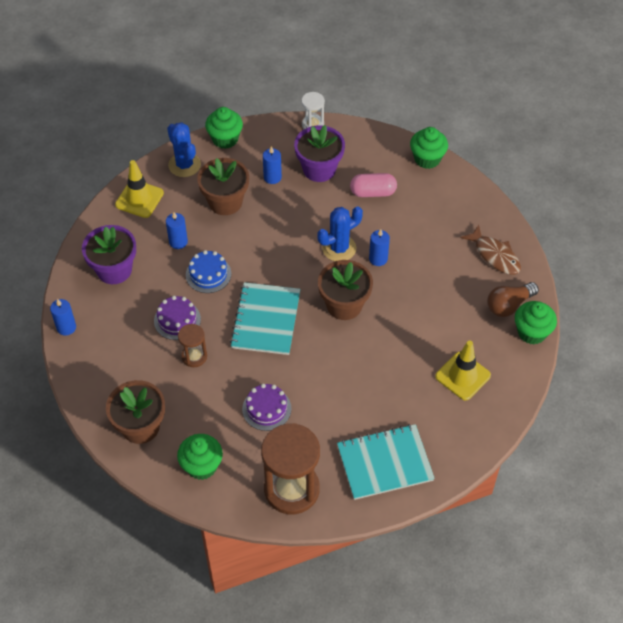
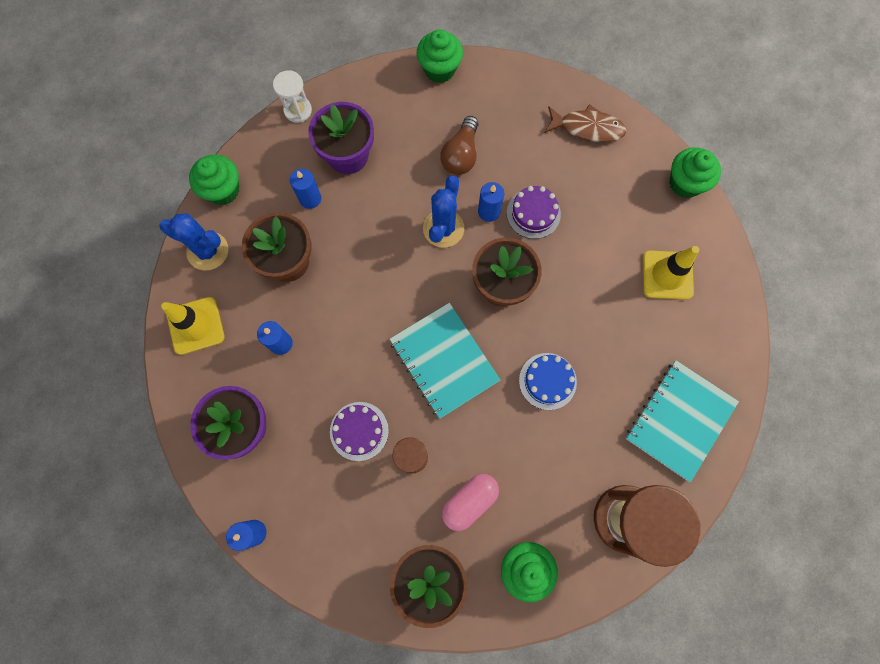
camera: 40 degrees left, 20 degrees up
(208, 274) = (344, 355): blue cake -> blue cake (547, 381)
(266, 409) = (529, 455): purple cake -> purple cake (533, 213)
(373, 192) = (421, 143): pink capsule -> pink capsule (469, 501)
(509, 305) = (643, 171): brown light bulb -> brown light bulb (461, 155)

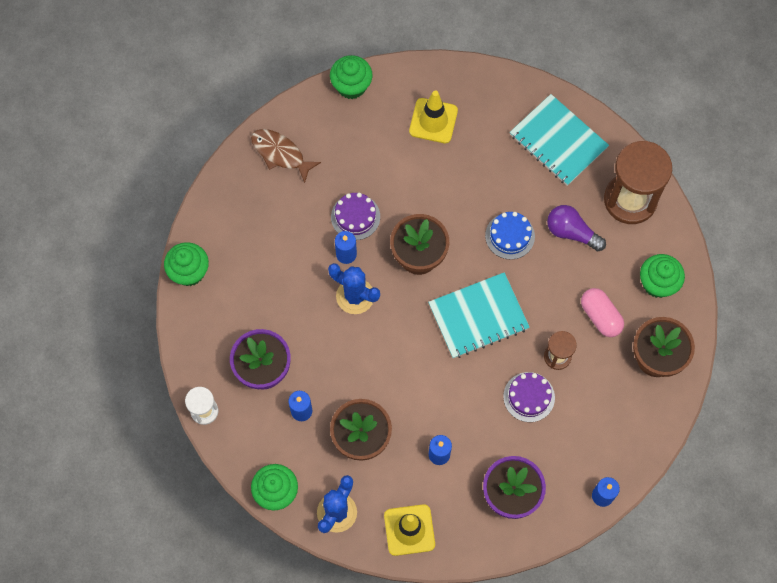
camera: 80 degrees left, 5 degrees down
(461, 155) = (284, 268): brown light bulb -> none
(567, 452) = (571, 232): none -> purple light bulb
(587, 128) = (280, 154): brown fish -> brown fish turned 75 degrees counterclockwise

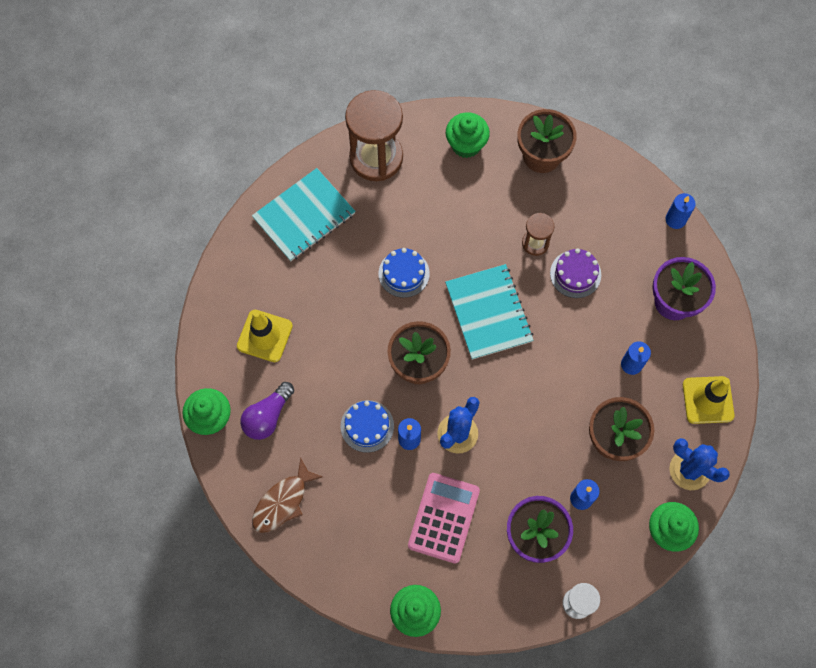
camera: 85 degrees left, 0 degrees up
(275, 289) = (443, 518): none -> pink calculator
(355, 217) = (367, 426): purple cake -> blue cake
(571, 232) = (405, 215): purple light bulb -> purple light bulb (267, 416)
(600, 316) = (496, 199): pink capsule -> none

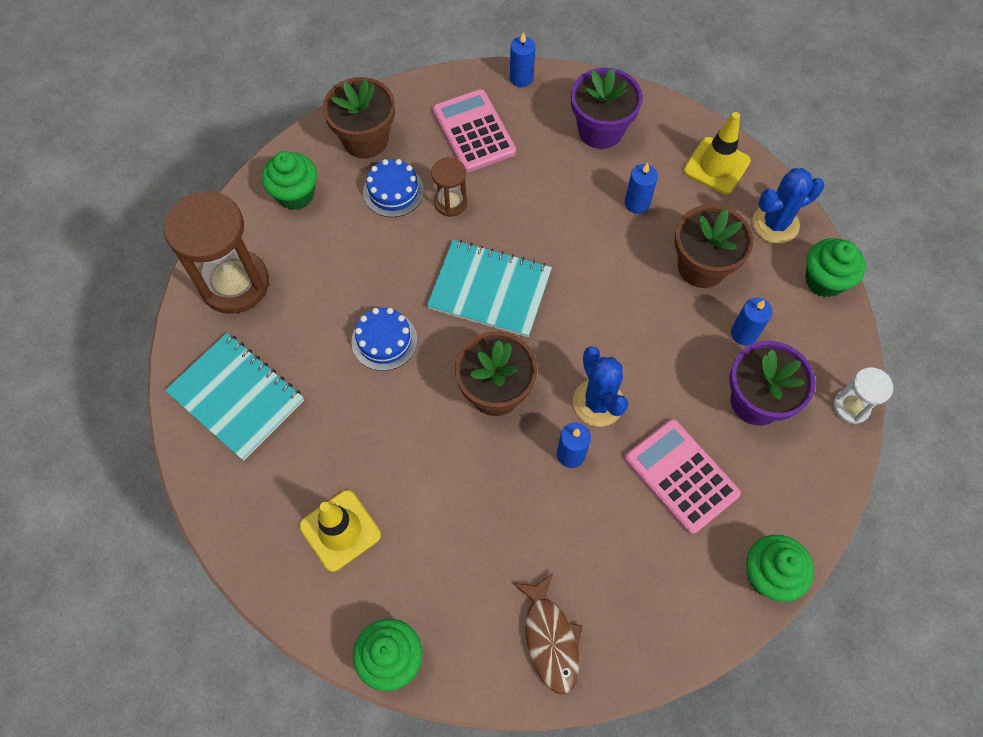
camera: 55 degrees left, 5 degrees down
(267, 416) = (437, 590): purple light bulb -> none
(304, 216) = (236, 396): turquoise notebook -> turquoise notebook turned 45 degrees counterclockwise
(367, 426) = (526, 488): blue cake -> blue cake (393, 191)
(575, 274) = (510, 190): purple cake -> none
(604, 219) = (473, 131): none -> pink calculator

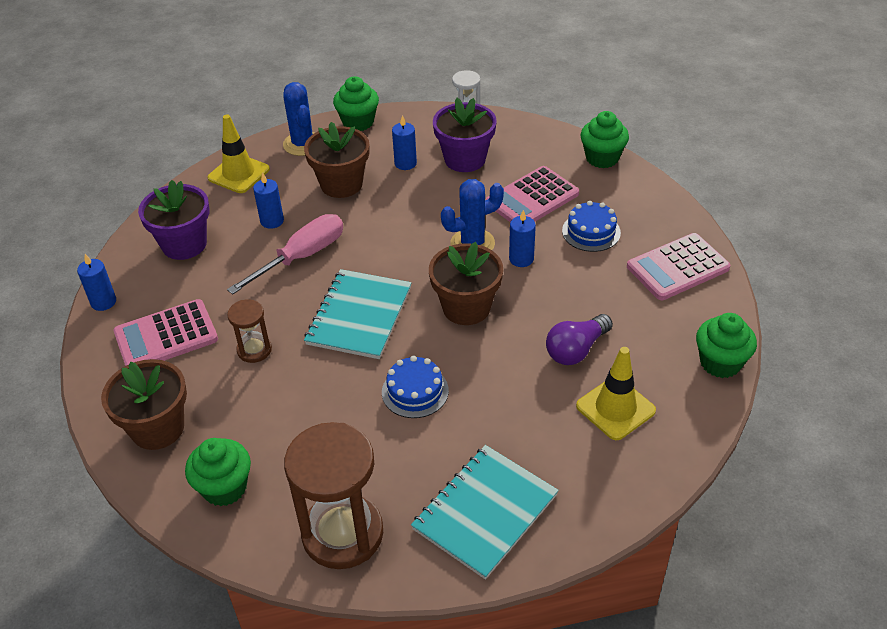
camera: 90 degrees left, 20 degrees down
(393, 191) = (233, 398): blue cake -> blue cake (591, 232)
(425, 500) = (576, 350): none -> purple light bulb
(550, 639) = (677, 268): brown fish -> pink calculator
(579, 234) = (301, 257): none -> pink screwdriver

